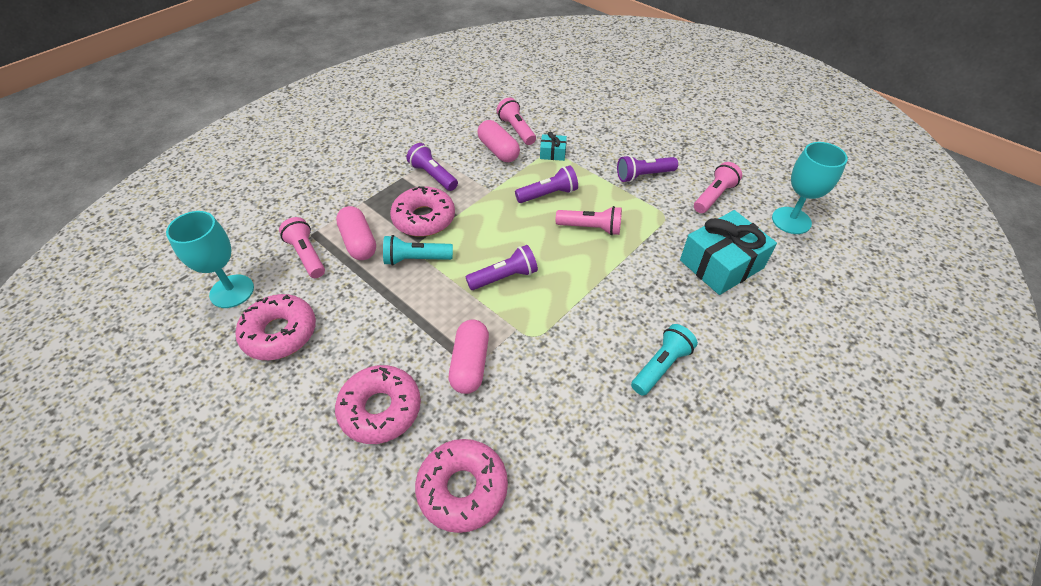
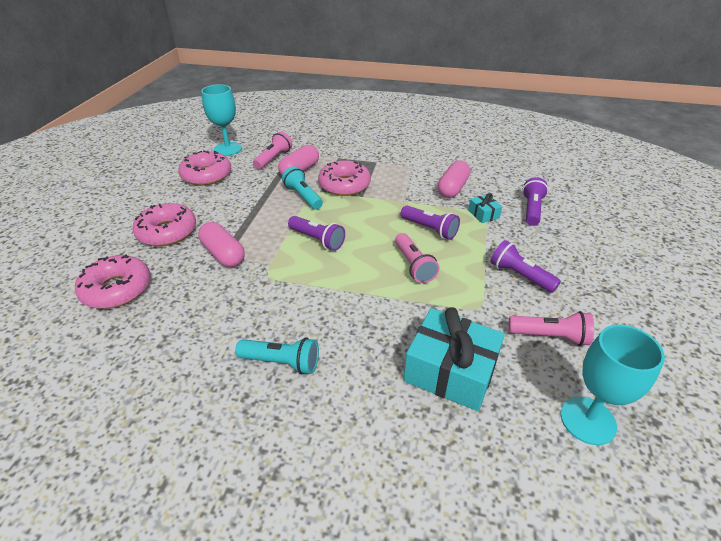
camera: 60 degrees right, 10 degrees down
(433, 176) = (391, 172): purple flashlight -> purple flashlight (531, 210)
(470, 364) = (223, 254): pink capsule -> pink capsule turned 75 degrees clockwise
(516, 130) = (488, 187): pink flashlight -> none

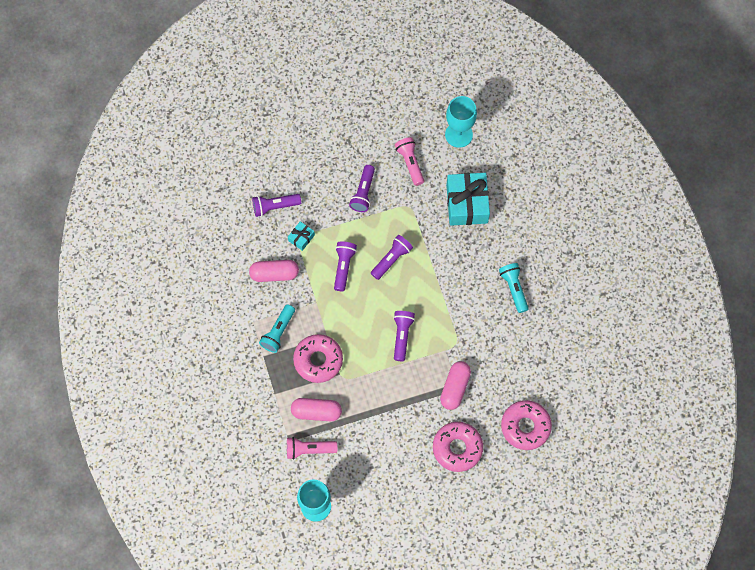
camera: 120 degrees left, 30 degrees up
(206, 175) = (370, 486): pink donut -> none
(303, 196) = (354, 382): turquoise flashlight -> turquoise flashlight (278, 332)
(413, 265) = (391, 259): pink flashlight -> purple flashlight

